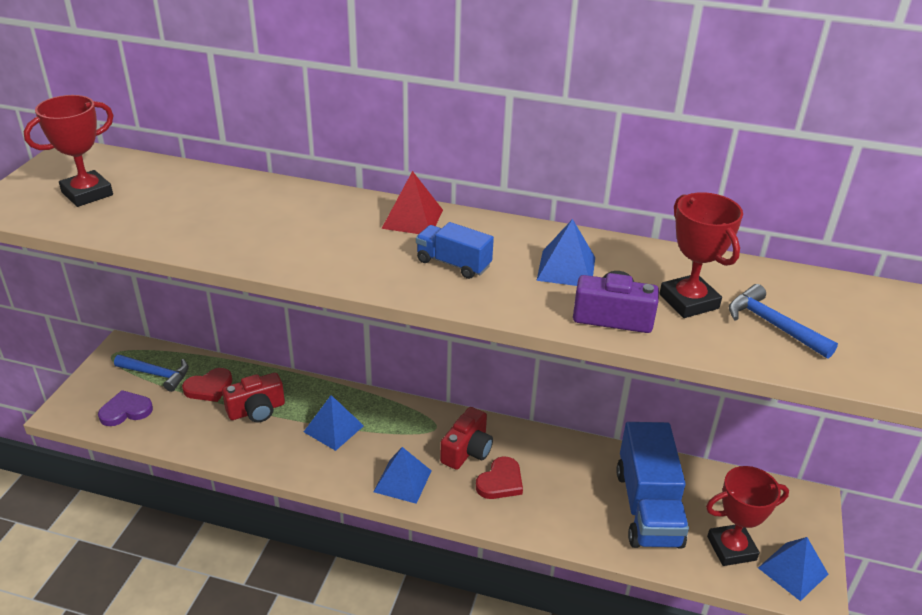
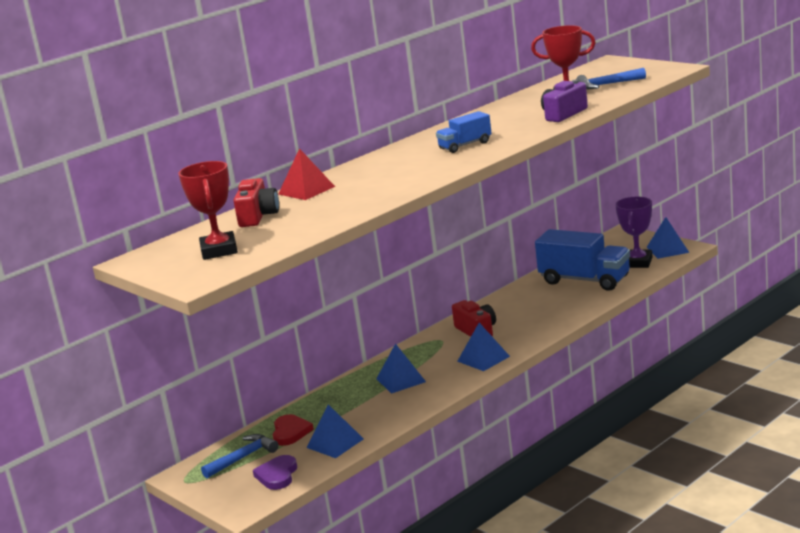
camera: 55 degrees left, 15 degrees down
(256, 410) = (344, 412): red camera -> red camera (258, 216)
(412, 219) = (398, 153): red pyramid -> red pyramid (306, 190)
(500, 482) = (518, 323): red heart -> none
(566, 268) = (504, 120): blue pyramid -> blue pyramid (335, 443)
(731, 548) = (637, 262): red trophy -> purple trophy

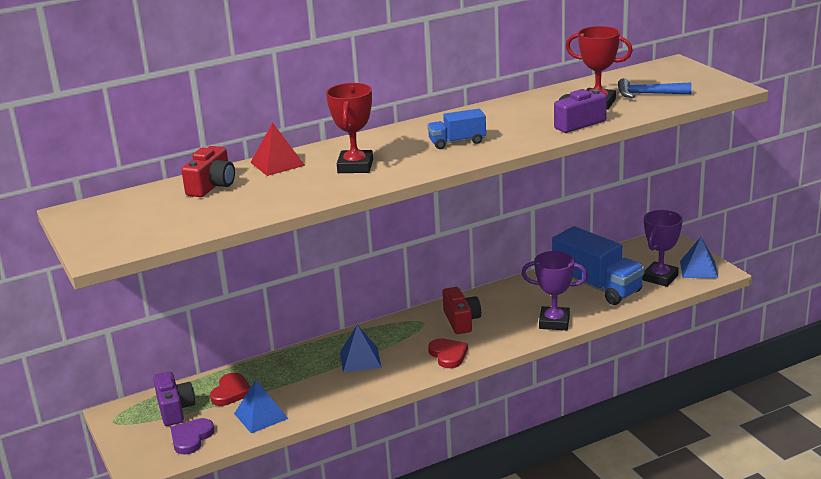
camera: 15 degrees right, 5 degrees up
(219, 250) = (147, 220): red trophy -> red trophy (355, 166)
(243, 458) = (175, 409): blue hammer -> purple camera
(483, 358) = (448, 355): blue pyramid -> red heart
(564, 314) = (554, 322): none -> purple trophy

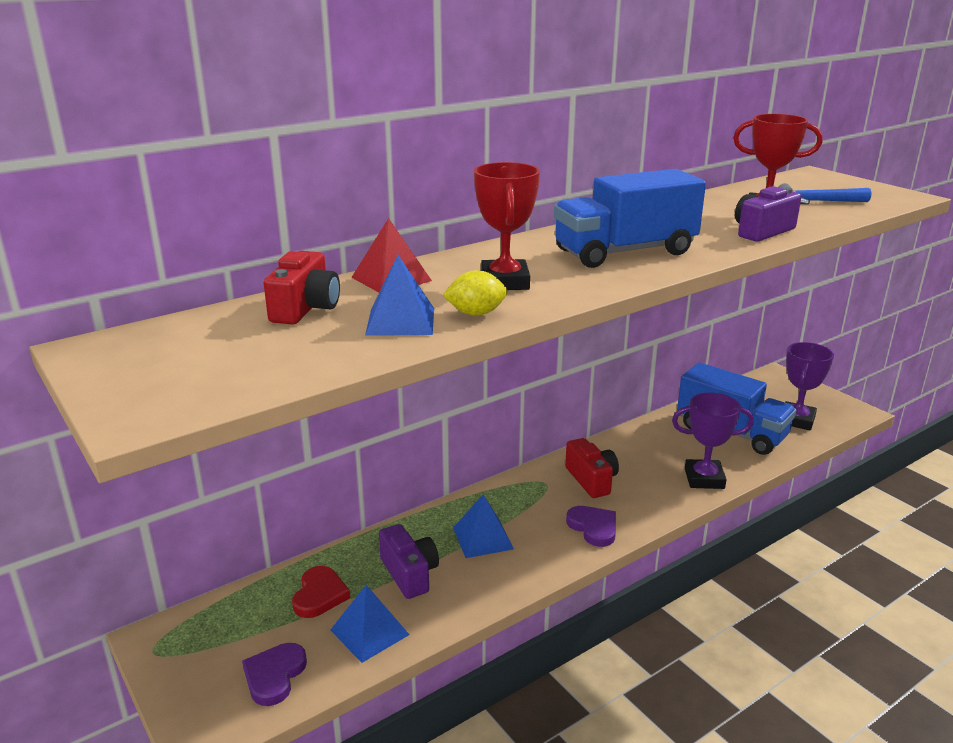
camera: 10 degrees left, 0 degrees up
(175, 409) = (243, 627): purple camera -> purple camera (409, 574)
(323, 190) = (476, 313): none -> yellow lemon
(448, 355) = (593, 527): red heart -> purple heart
(457, 142) = (625, 252): blue truck -> blue truck, size x1.89
(699, 269) = (833, 409): blue pyramid -> blue pyramid (401, 321)

